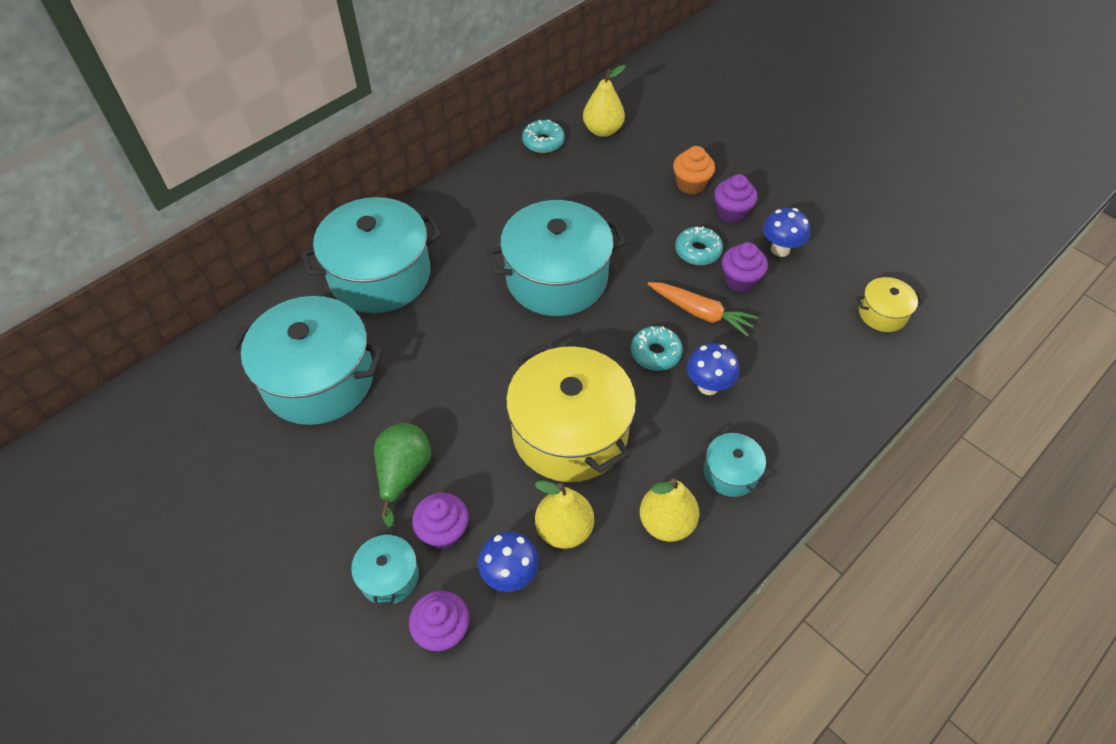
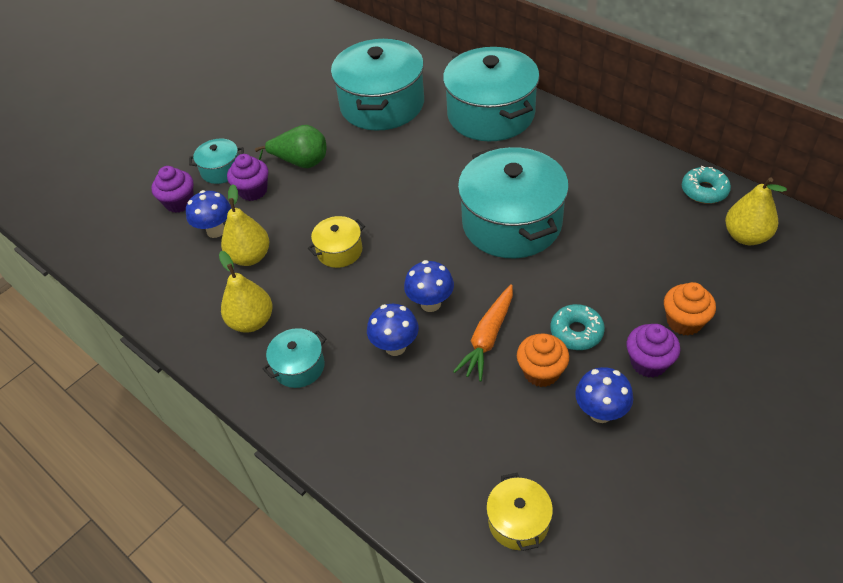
camera: 90 degrees right, 5 degrees down
(570, 432) = (339, 251): yellow pot -> yellow pot, size x0.46
(655, 353) = (430, 303): turquoise donut -> blue mushroom
(740, 280) = (541, 372): purple cupcake -> orange cupcake

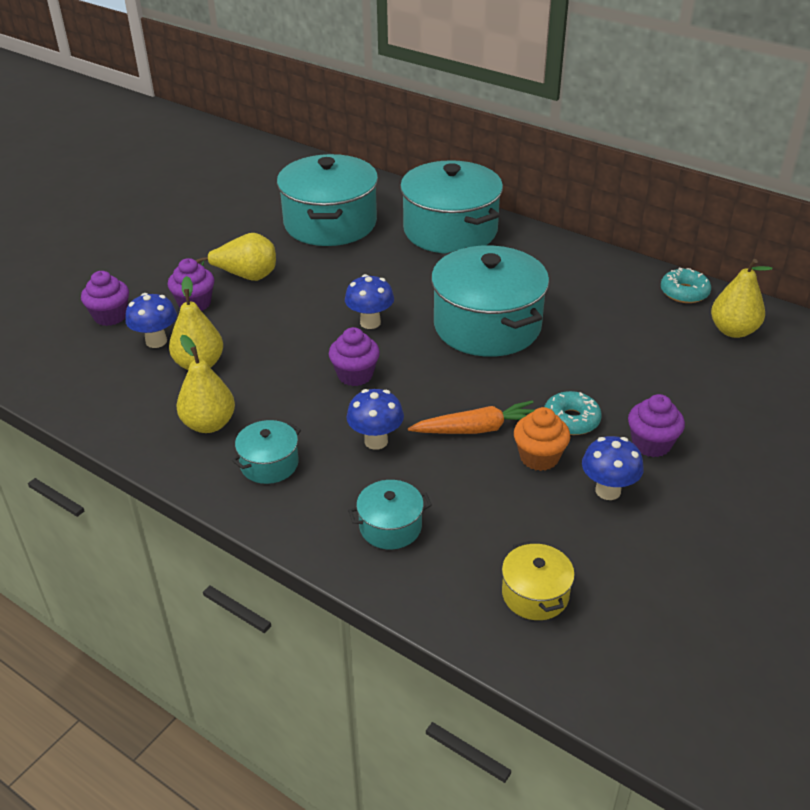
camera: 10 degrees left, 10 degrees down
(221, 170) = (155, 285): turquoise pot -> turquoise pot (390, 527)
(301, 162) = (246, 276): green pear -> yellow pear
(339, 251) = (301, 356): yellow pot -> none
(385, 274) = (355, 375): none -> purple cupcake
(430, 303) = (409, 400): blue mushroom -> blue mushroom (370, 322)
(488, 338) = (477, 429): orange carrot -> orange carrot turned 120 degrees counterclockwise
(684, 322) = (682, 407): orange cupcake -> none

